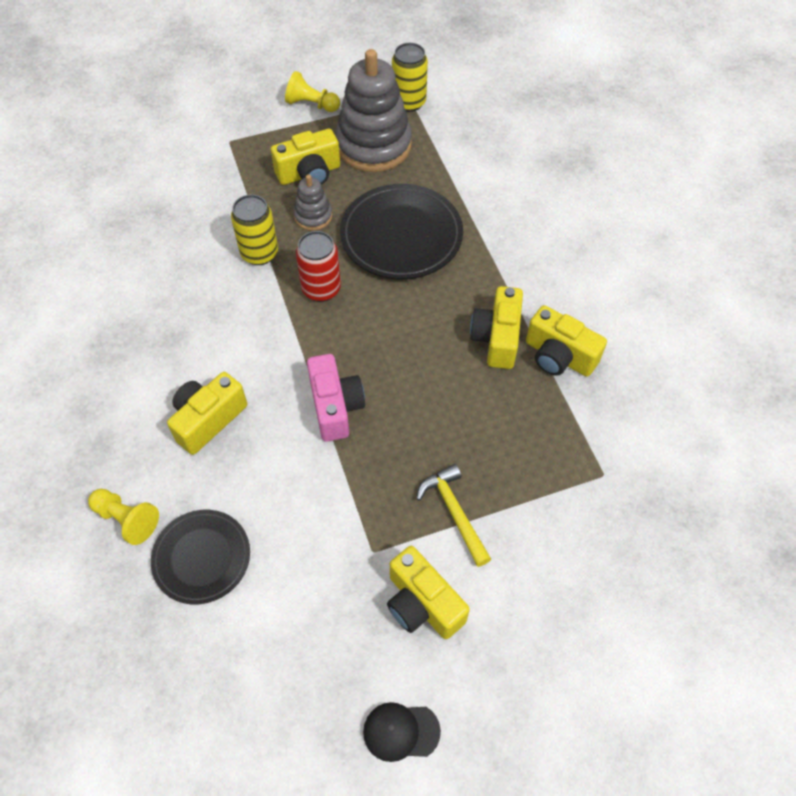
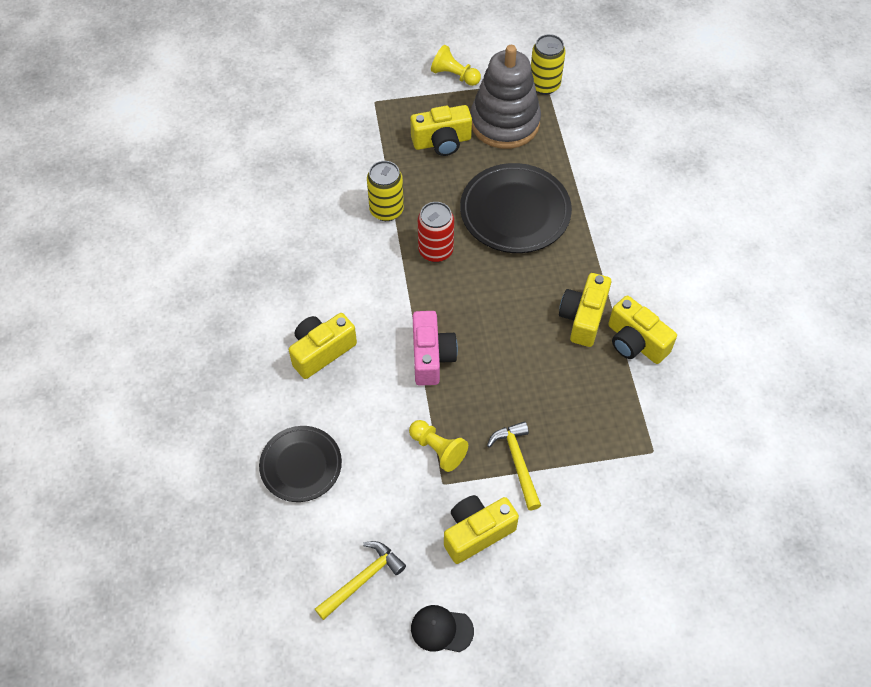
camera: 10 degrees right, 0 degrees up
(127, 519) = (244, 424): yellow pawn -> yellow pawn (438, 449)
(295, 686) = (362, 579): none -> yellow hammer
(313, 216) = (439, 182): grey stacking toy -> none
(422, 604) = (477, 533): yellow camera -> yellow camera turned 90 degrees clockwise

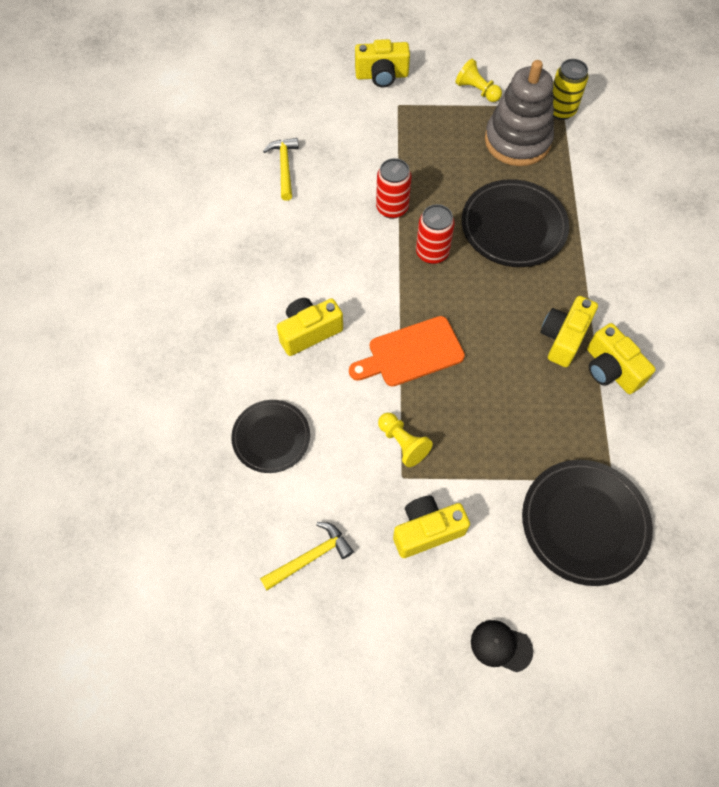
camera: 10 degrees right, 5 degrees up
(386, 210) = (392, 208): yellow can -> red can
(431, 357) = (411, 353): pink camera -> orange cutting board
(441, 629) = (377, 620): black cap -> black cap (501, 646)
(442, 142) = (455, 151): yellow camera -> yellow camera (382, 76)
(517, 462) = (477, 469): yellow hammer -> yellow hammer (284, 167)
(632, 499) = (584, 523): none -> black plate

